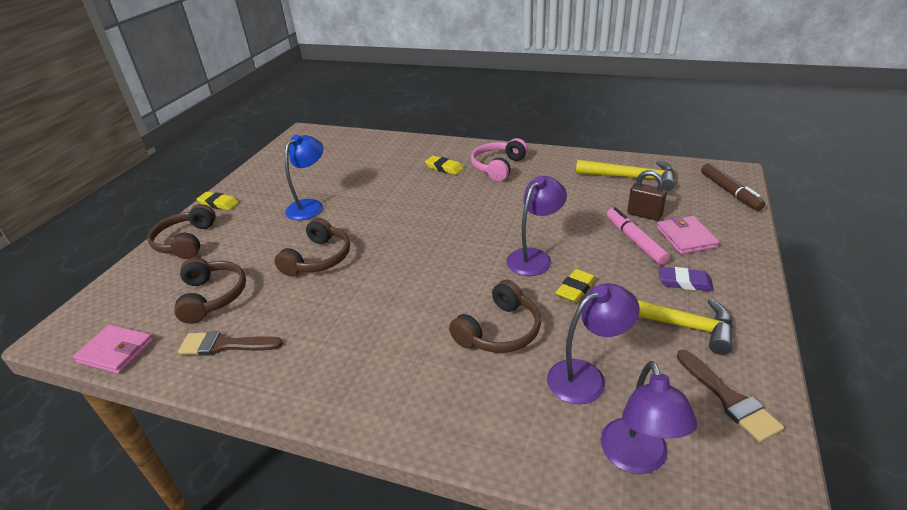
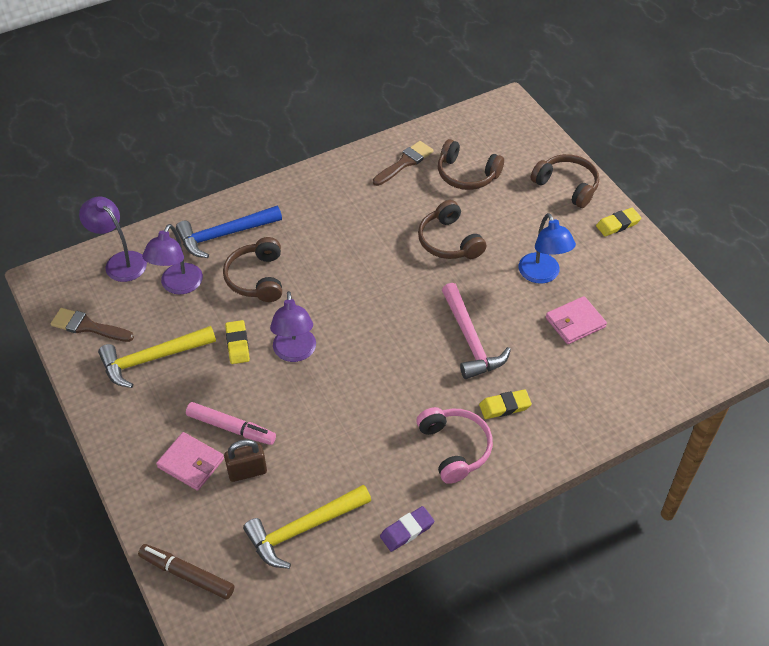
camera: 130 degrees right, 15 degrees up
(116, 351) = (456, 121): pink wallet -> pink wallet (575, 322)
(409, 201) = (470, 339): none -> pink hammer
(480, 400) = (225, 235): none -> blue hammer
(684, 282) = (163, 405): purple eraser -> purple eraser (407, 530)

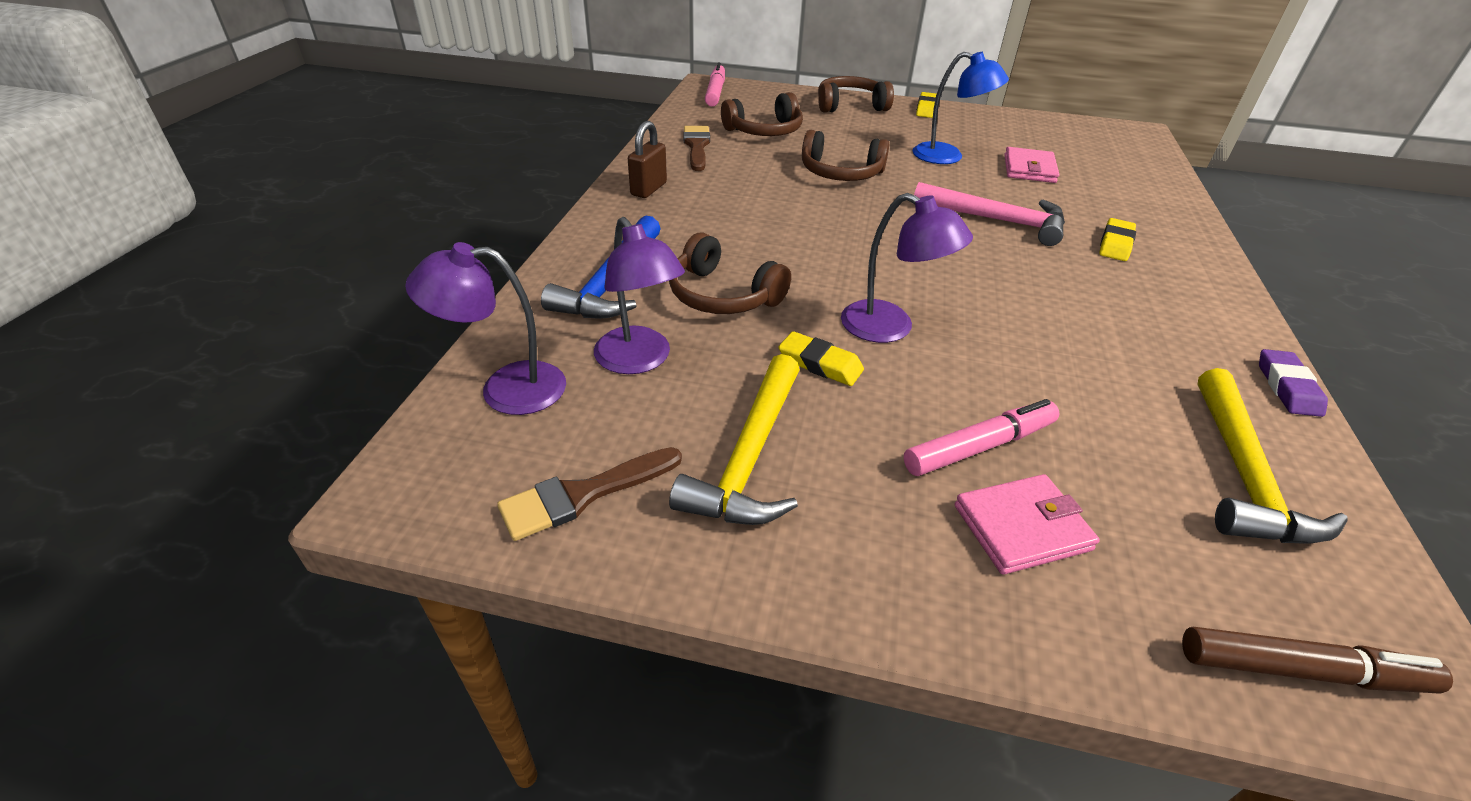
camera: 50 degrees left, 10 degrees down
(187, 575) = (1300, 670): brown marker -> brown marker turned 150 degrees counterclockwise
(247, 472) = (1086, 474): brown padlock -> brown padlock (648, 189)
(454, 448) = (1159, 296): pink headphones -> none
(498, 115) = (715, 92): none -> pink marker

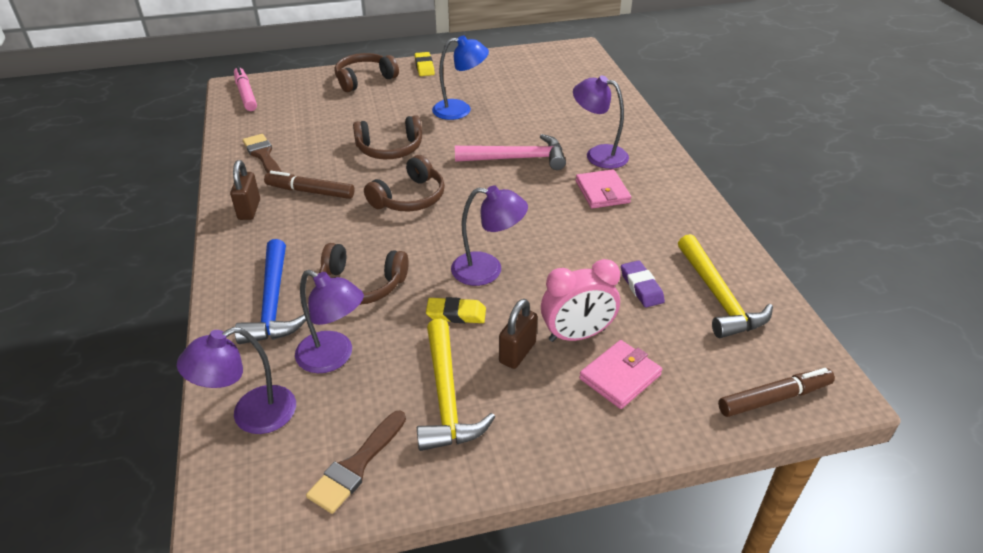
camera: 25 degrees left, 0 degrees up
(724, 190) = (310, 191): none -> brown marker
(764, 131) = (310, 124): brown headphones -> brown headphones (409, 198)
(878, 438) = (517, 352): none -> brown padlock
(979, 446) = (577, 335): pink marker -> pink clock
(1029, 169) = (520, 105): pink wallet -> pink wallet (602, 192)
(1115, 244) = (598, 155): yellow eraser -> purple lamp
(1287, 387) = (724, 230): purple eraser -> purple eraser (641, 287)

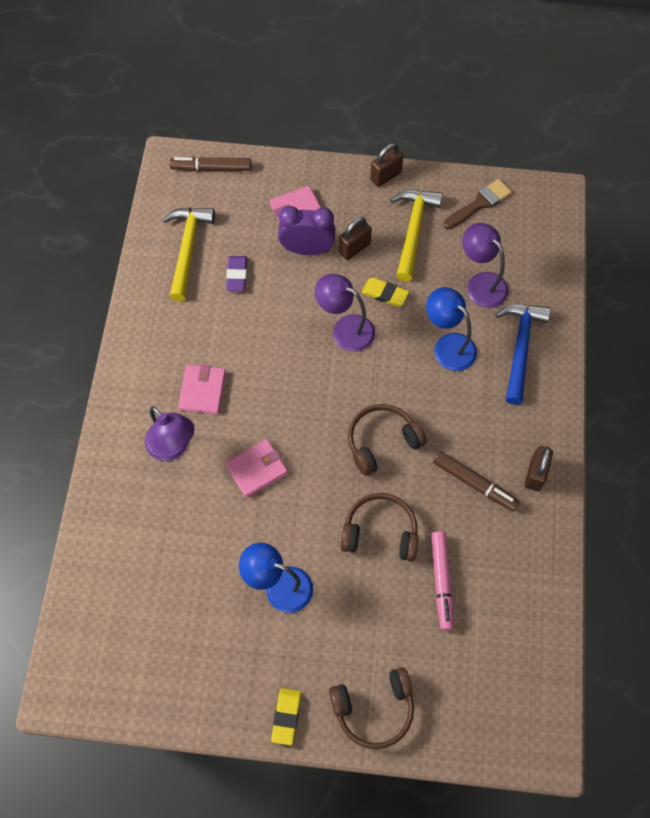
camera: 160 degrees left, 25 degrees up
(246, 94) = (532, 722): pink marker -> pink marker (441, 581)
(251, 416) = (540, 255): purple lamp -> none
(263, 155) = (517, 565): brown brush -> none
(362, 284) = (448, 345): brown headphones -> blue lamp
(516, 158) = (257, 469): pink hammer -> pink wallet
(519, 465) = (385, 176): none -> brown padlock
(577, 335) = (307, 249): pink clock -> purple clock

